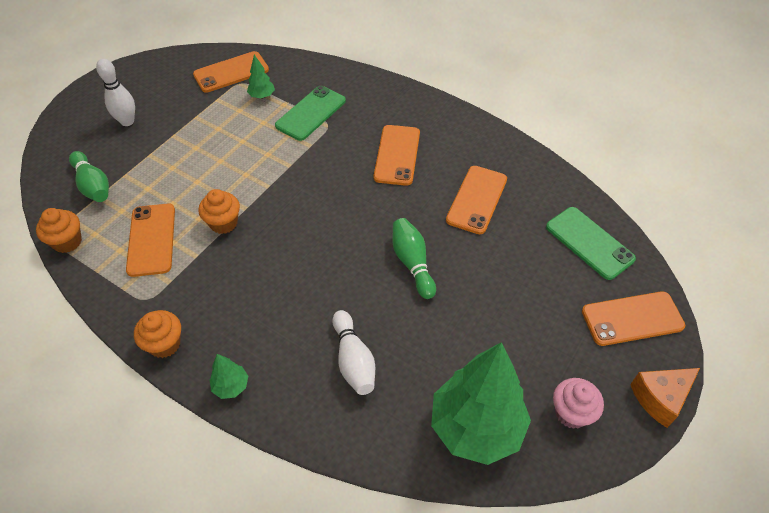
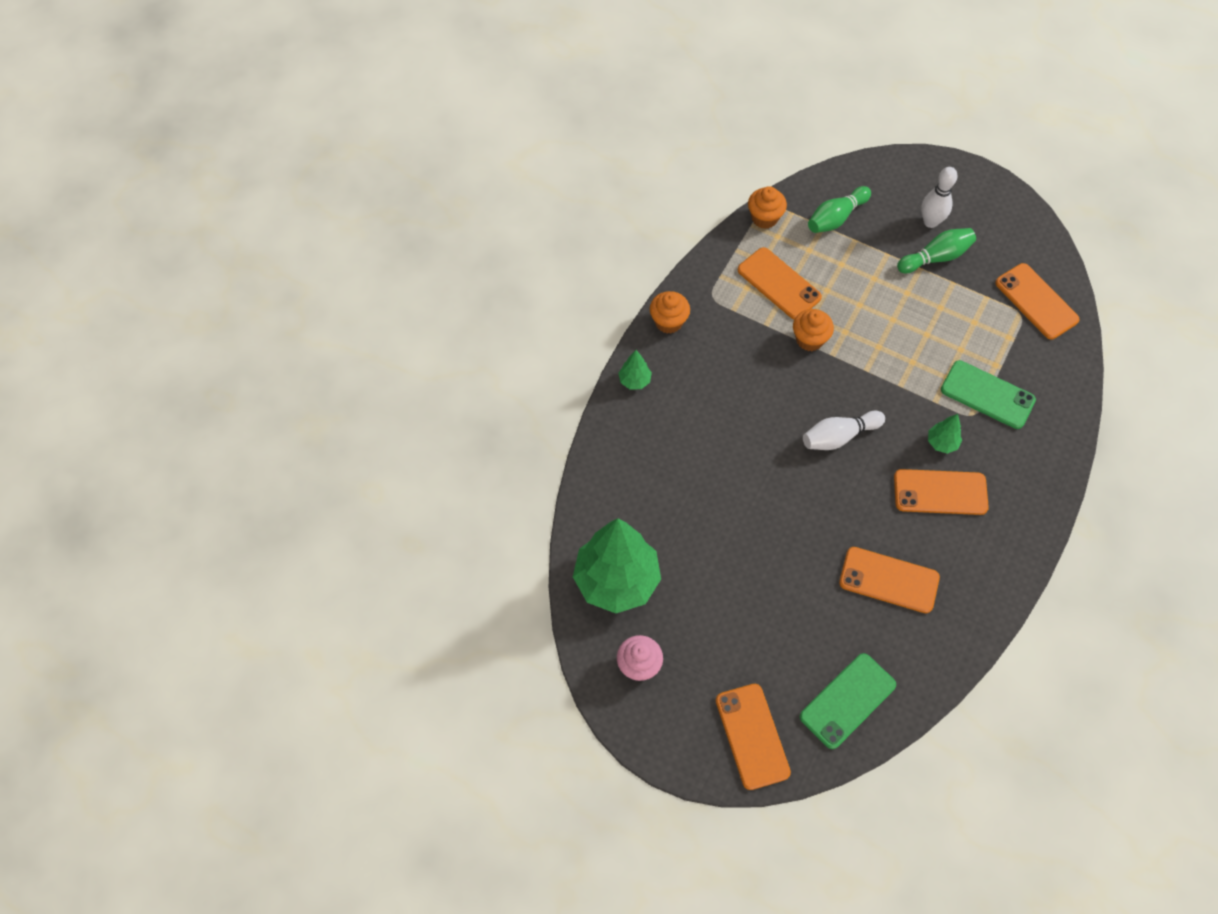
camera: 85 degrees right, 10 degrees up
(152, 239) = (779, 284): orange phone -> orange phone turned 60 degrees clockwise
(262, 96) = (1003, 340): green tree -> green tree (941, 443)
(353, 360) = (671, 474): white bowling pin -> white bowling pin (839, 436)
(412, 263) = (789, 518): green bowling pin -> green bowling pin (936, 257)
(660, 398) = (663, 751): orange cheese -> none

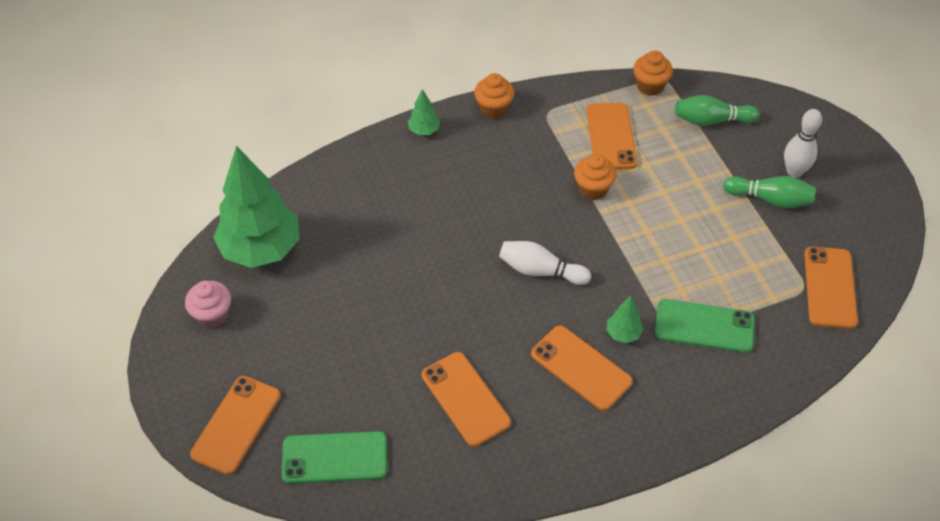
camera: 40 degrees right, 10 degrees down
(987, 395) = (704, 326): green phone -> green phone turned 60 degrees counterclockwise

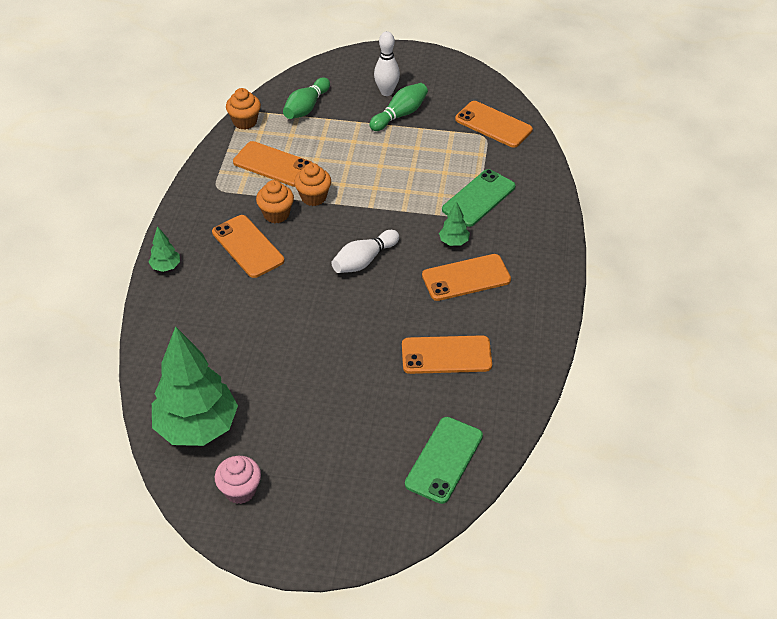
camera: 60 degrees left, 5 degrees down
(236, 425) = (367, 516): orange phone -> orange phone (248, 246)
(494, 109) = (183, 215): orange cupcake -> orange cupcake (276, 214)

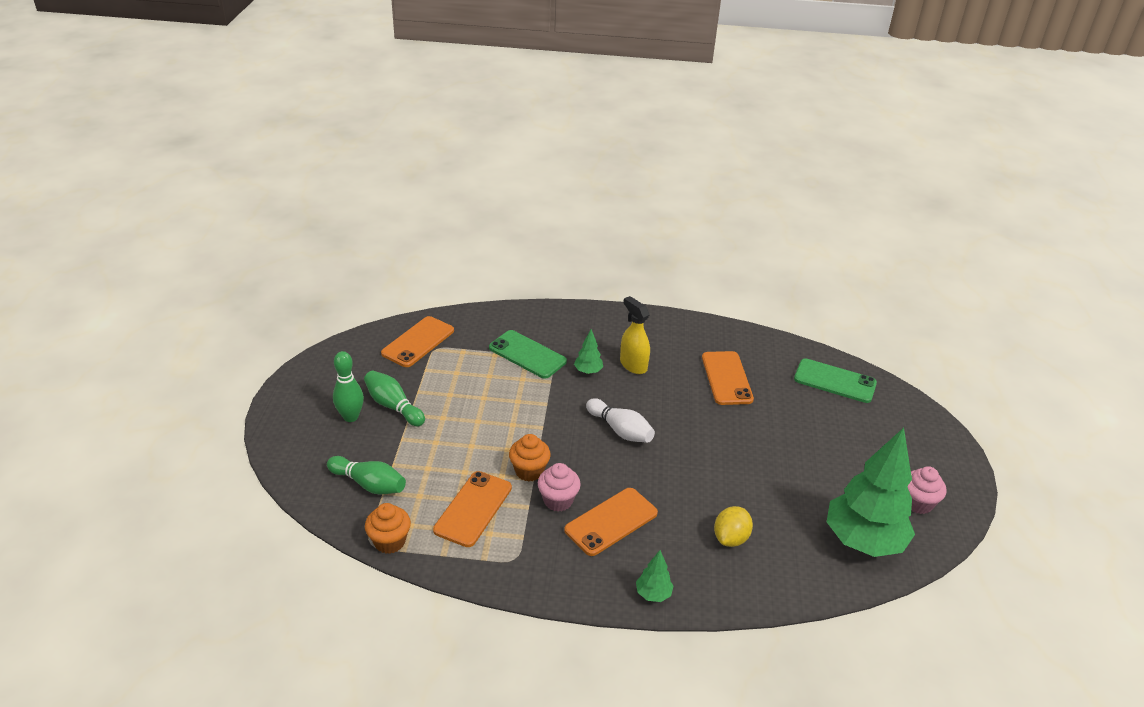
camera: 95 degrees left, 10 degrees down
(217, 325) = (730, 538): none -> yellow lemon
(276, 214) = (558, 500): orange cupcake -> pink cupcake
(386, 92) = (351, 417): white bowling pin -> green bowling pin
(466, 278) = (633, 365): orange phone -> yellow spray bottle

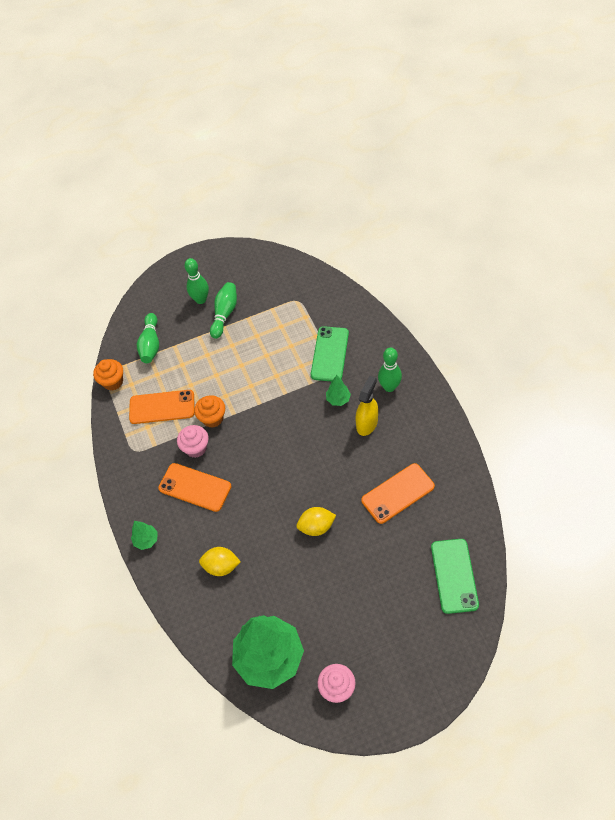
camera: 70 degrees right, 20 degrees up
(418, 342) = (297, 287): orange phone -> none
(603, 335) = (389, 387): none -> green bowling pin
(620, 430) = (287, 450): white bowling pin -> none
(728, 446) = (316, 527): none -> yellow lemon

